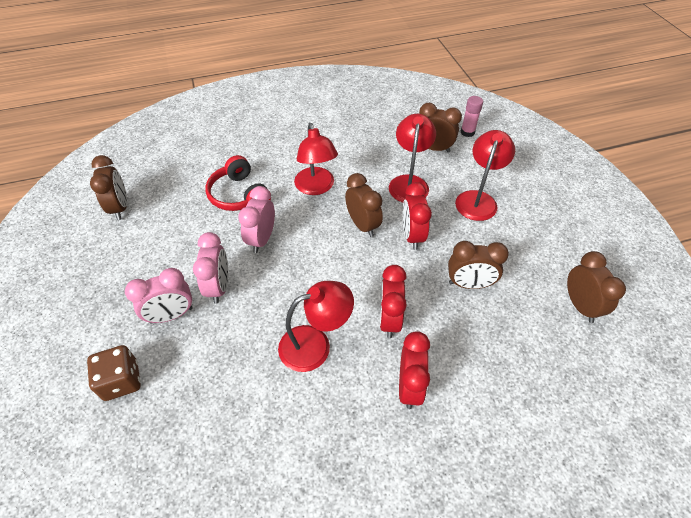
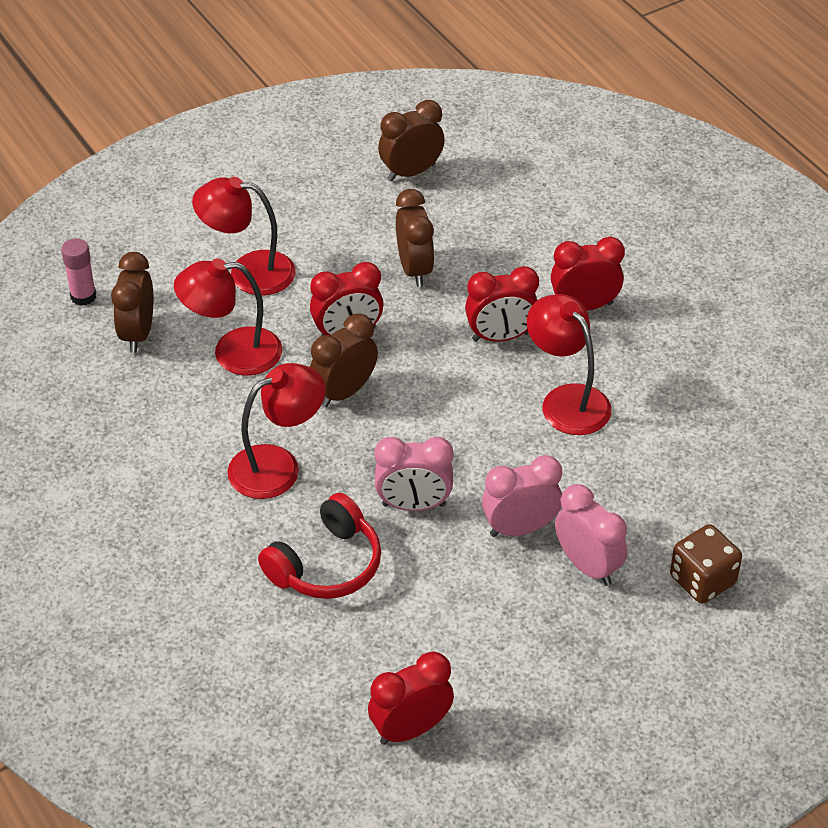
camera: 105 degrees left, 5 degrees down
(120, 208) = (410, 729): brown clock -> red clock

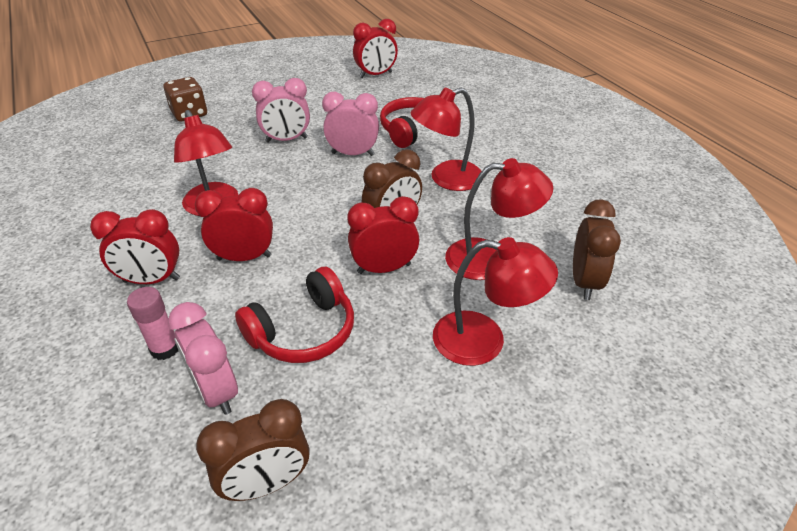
camera: 175 degrees left, 5 degrees down
(83, 296) = (656, 324): pink glue stick -> pink glue stick (165, 349)
(414, 269) = (303, 331): brown clock -> red headphones
(588, 566) = (253, 122): pink clock -> pink clock (216, 391)

